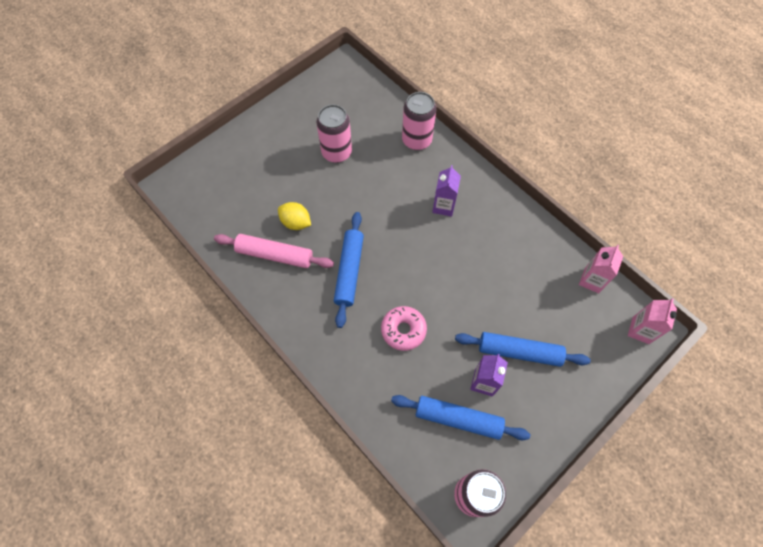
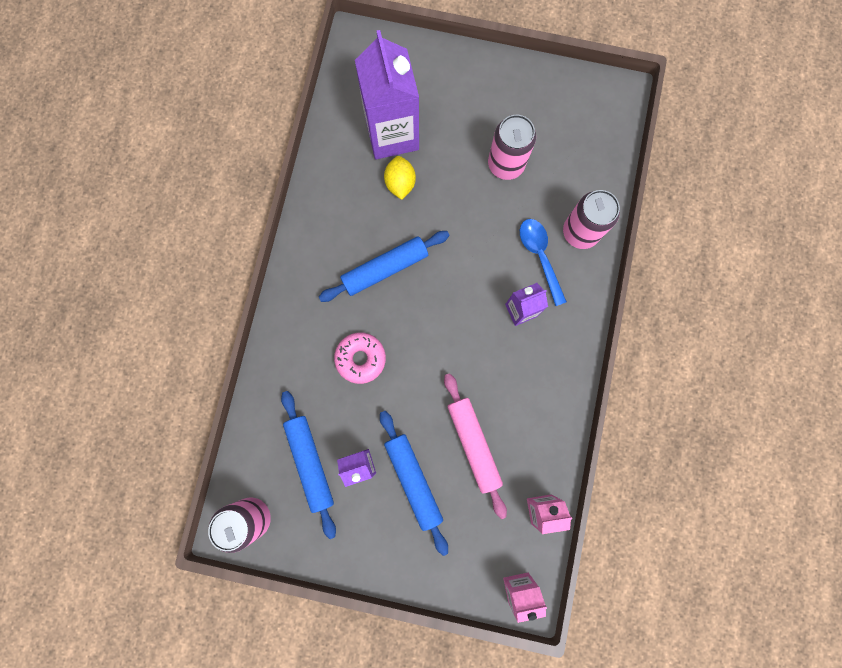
camera: 55 degrees right, 15 degrees up
(257, 205) = (392, 134): none -> purple carton
(275, 255) = (353, 189): pink rolling pin -> pink rolling pin (473, 444)
(415, 172) = (540, 256): none -> blue spoon

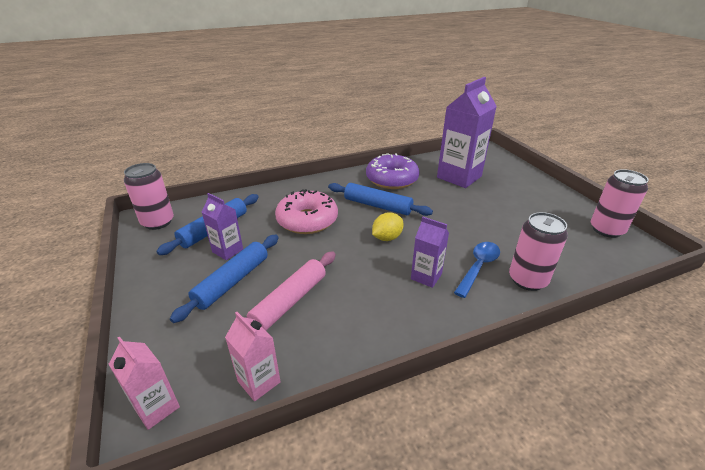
camera: 55 degrees right, 45 degrees down
(342, 211) = (392, 179): none -> purple donut
(360, 359) = (307, 220): pink donut -> pink donut, size x1.51
(400, 183) = (436, 190): yellow lemon -> yellow lemon (387, 238)
(506, 164) = (512, 222): pink can -> pink can (606, 230)

